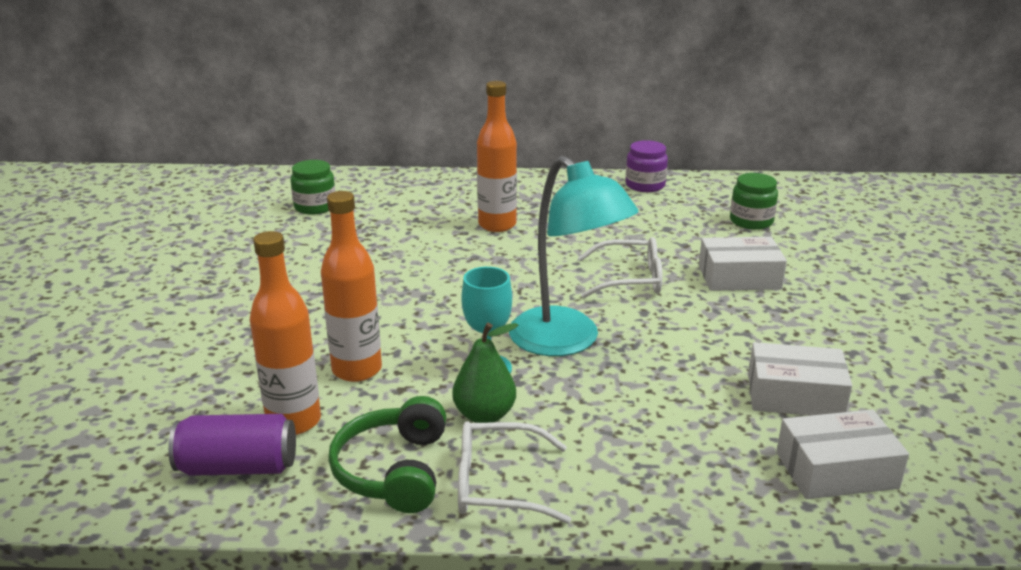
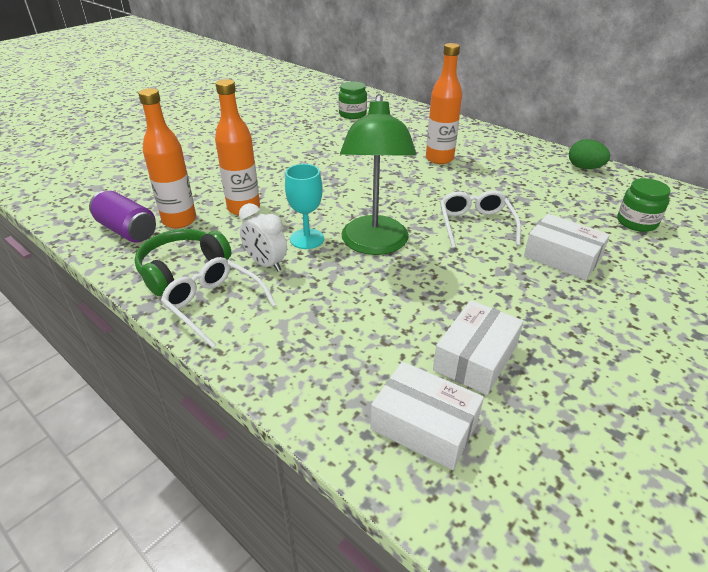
camera: 40 degrees right, 10 degrees up
(484, 415) = (266, 264): green pear -> white clock
(566, 341) = (374, 245): turquoise lamp -> green lamp
(630, 279) = (475, 225): white glasses -> white glasses turned 135 degrees counterclockwise
(645, 185) = (584, 168): purple jar -> green egg
(794, 396) = (475, 357): white box -> white box turned 75 degrees clockwise

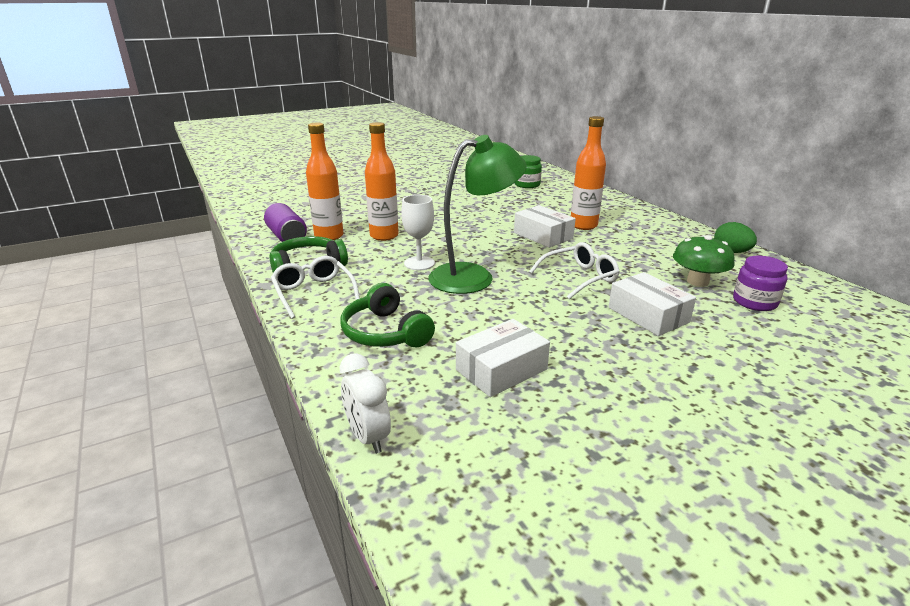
camera: 20 degrees right, 10 degrees down
(266, 264) = (373, 274): white clock -> white clock (368, 437)
(307, 239) = (419, 263): turquoise goblet -> white goblet
(330, 340) = (385, 332): none -> green headphones
(374, 245) = (474, 276): green lamp -> green lamp turned 135 degrees counterclockwise
(424, 425) = (418, 404): white box -> white box (543, 236)
(475, 225) = (579, 277): white glasses -> white glasses turned 45 degrees clockwise
(578, 208) = (697, 281): none -> green mushroom
(636, 222) = (754, 302): green jar -> purple jar

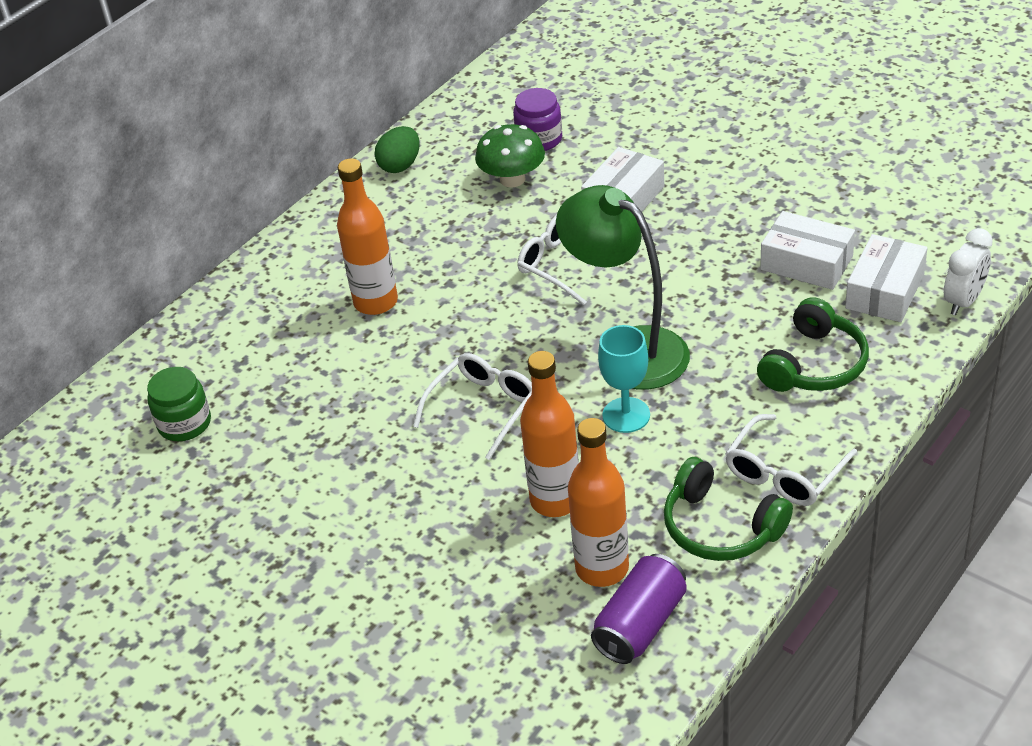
camera: 110 degrees left, 15 degrees up
(419, 263) = (626, 415): white goblet -> turquoise goblet
(469, 233) = (483, 408): none -> white glasses
(543, 236) = (443, 330): white box -> white box (884, 291)

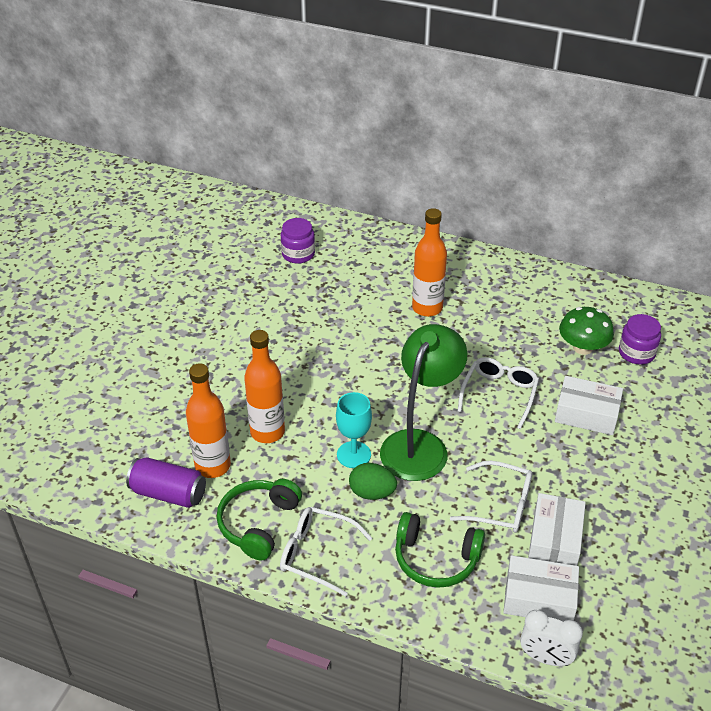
camera: 70 degrees right, 0 degrees up
(184, 423) = (298, 254): green jar -> purple jar
(400, 165) = (572, 287): green egg -> green egg (372, 493)
(483, 408) = (342, 380): white glasses -> white glasses (501, 505)

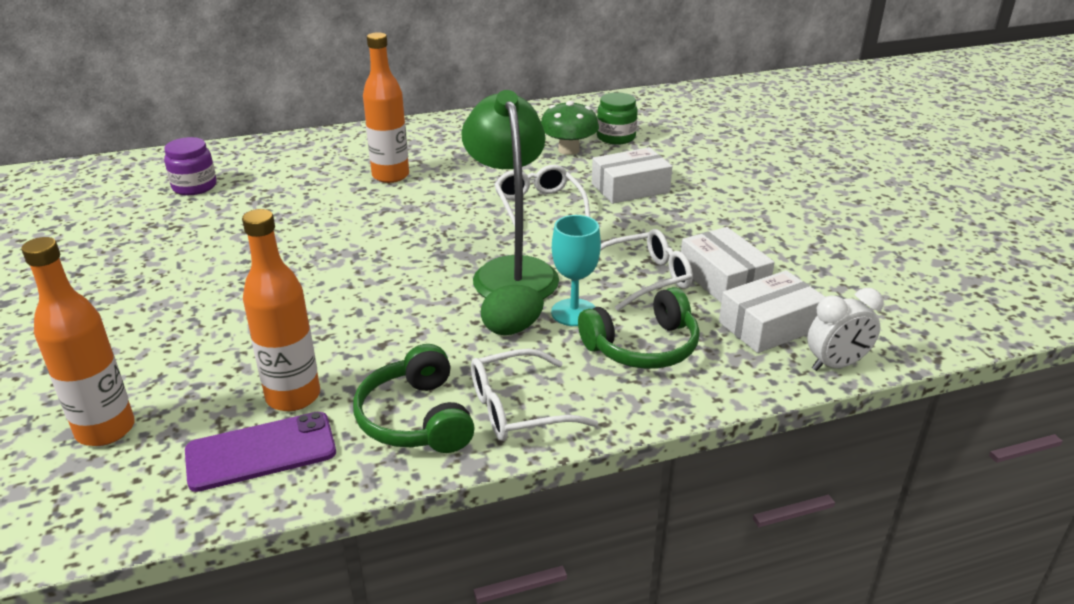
camera: 40 degrees left, 10 degrees down
(168, 493) = (261, 451): purple can -> purple phone
(267, 432) = (329, 335): orange bottle -> orange bottle (105, 430)
(353, 455) = (453, 309): turquoise goblet -> turquoise goblet (574, 312)
(636, 353) = (616, 137): purple jar -> green jar

